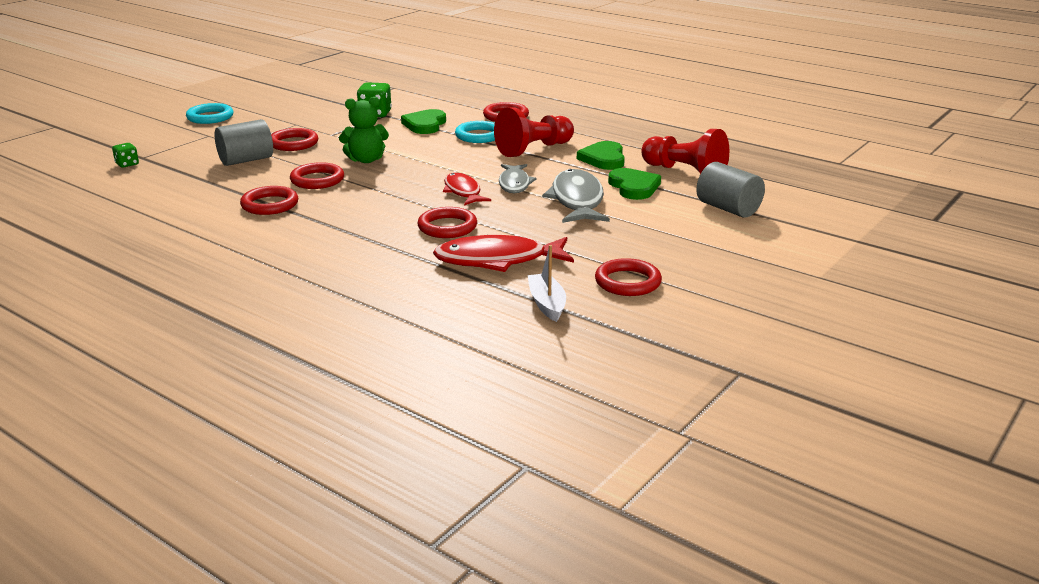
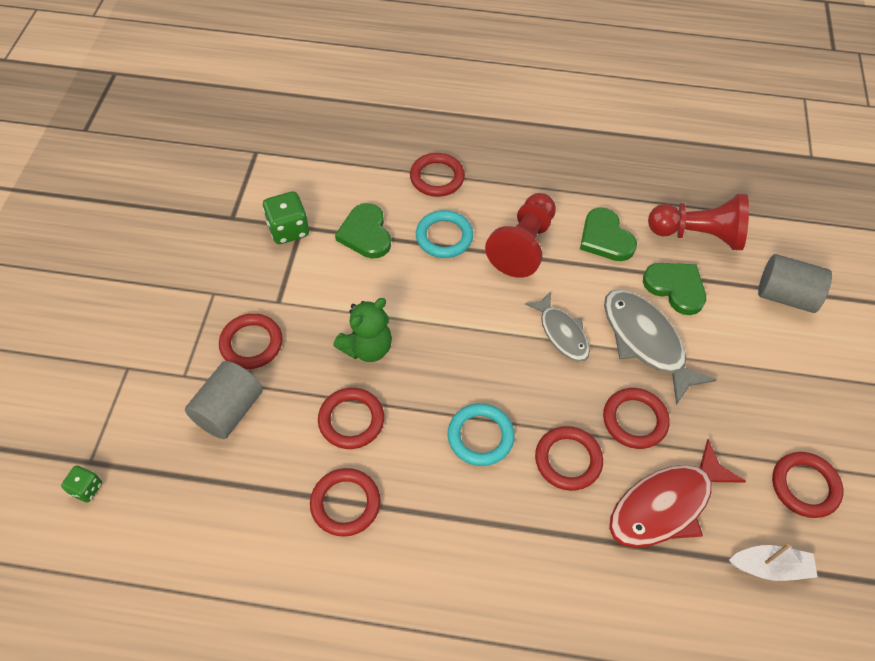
camera: 30 degrees left, 30 degrees up
(210, 117) = (89, 319): turquoise ring -> turquoise ring (480, 436)
(463, 192) = (525, 374): red fish -> none
(522, 225) = (634, 420): none -> red ring
(547, 304) = (770, 567): white boat -> white boat turned 135 degrees clockwise

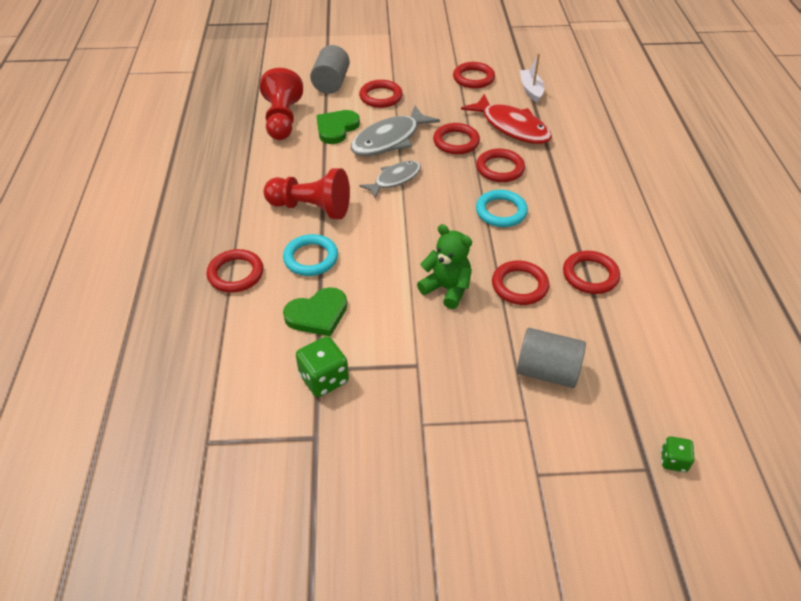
camera: 100 degrees left, 10 degrees down
(251, 343) = (471, 373): red ring -> red ring (381, 97)
(605, 238) = (294, 164): green heart -> none

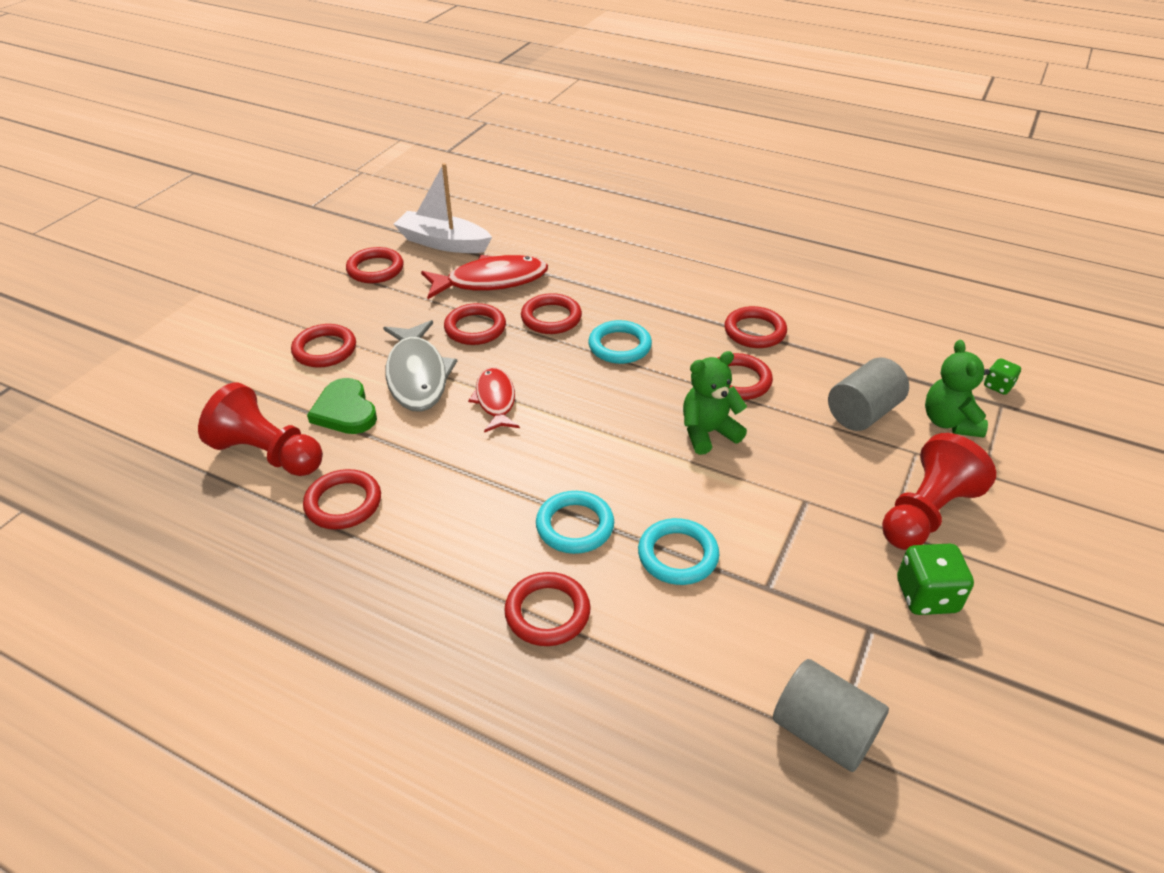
camera: 60 degrees left, 5 degrees down
(265, 162) = (343, 503): none -> red ring
(311, 208) = (481, 492): red pawn -> red pawn (926, 513)
(317, 314) = (678, 555): green heart -> turquoise ring
(324, 379) = (785, 587): green dice -> green dice (926, 596)
(331, 83) = (242, 380): grey cylinder -> grey cylinder (823, 732)
(395, 180) = (495, 400): grey fish -> red fish
(531, 90) = (443, 243): white boat -> white boat, size x1.59
(586, 434) = (949, 422): none -> green teddy bear

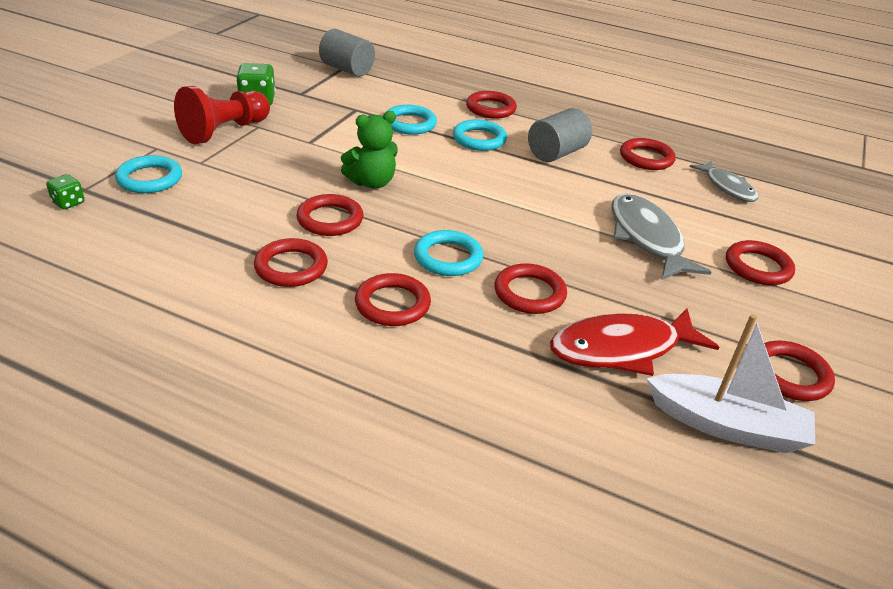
camera: 175 degrees right, 5 degrees down
(268, 454) = (727, 187): red pawn -> grey fish
(345, 411) = (691, 213): green heart -> none
(475, 328) = (613, 284): red ring -> red ring (392, 304)
(495, 400) = (562, 214): red fish -> none
(863, 413) = (224, 189): grey cylinder -> grey cylinder (556, 153)
(949, 422) = (150, 179): green teddy bear -> turquoise ring

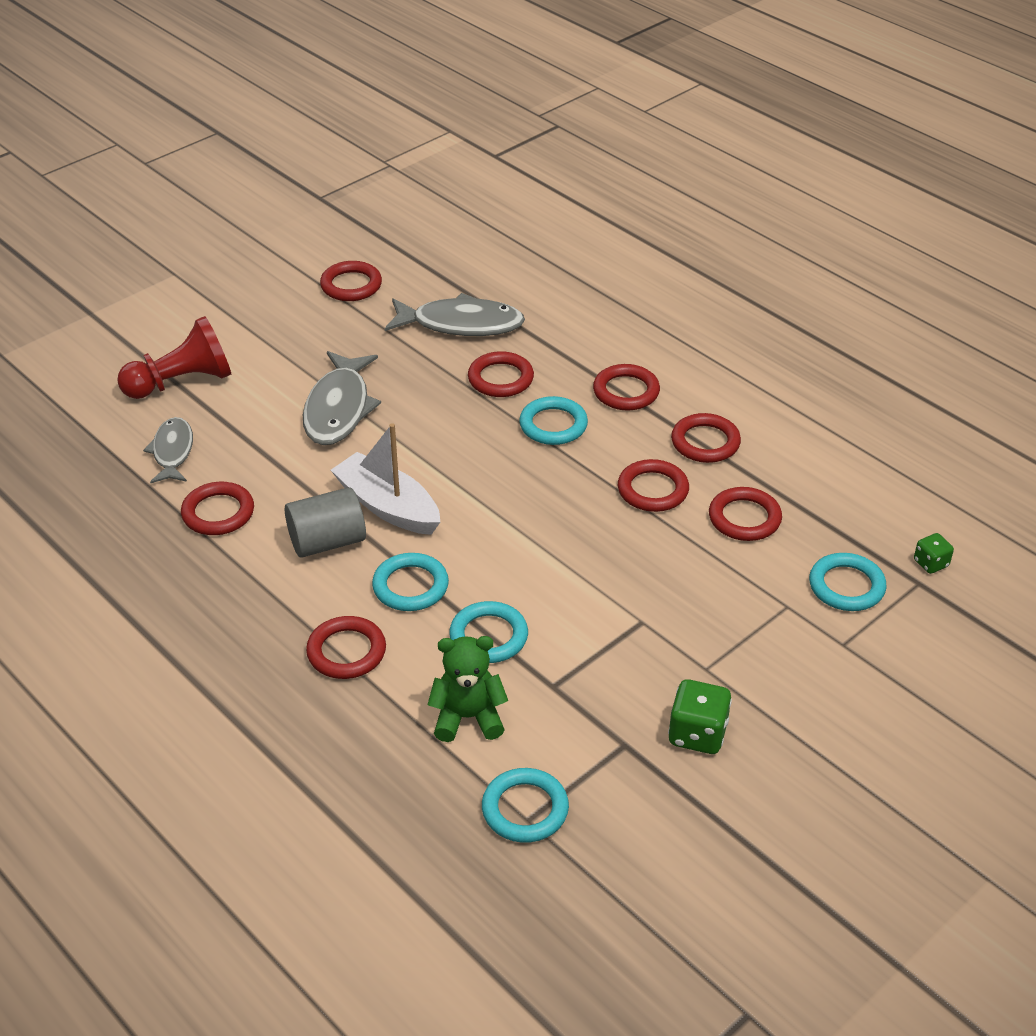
camera: 155 degrees left, 5 degrees up
(224, 131) = (753, 664): red pawn -> red pawn (182, 382)
(347, 69) = (525, 809): grey cylinder -> turquoise ring
(372, 182) = (588, 534): green teddy bear -> green teddy bear (468, 717)
(622, 349) = (461, 324): red fish -> grey fish
(727, 425) = (434, 269): white boat -> white boat (388, 506)
(758, 267) = (264, 362): red ring -> red ring (744, 518)

